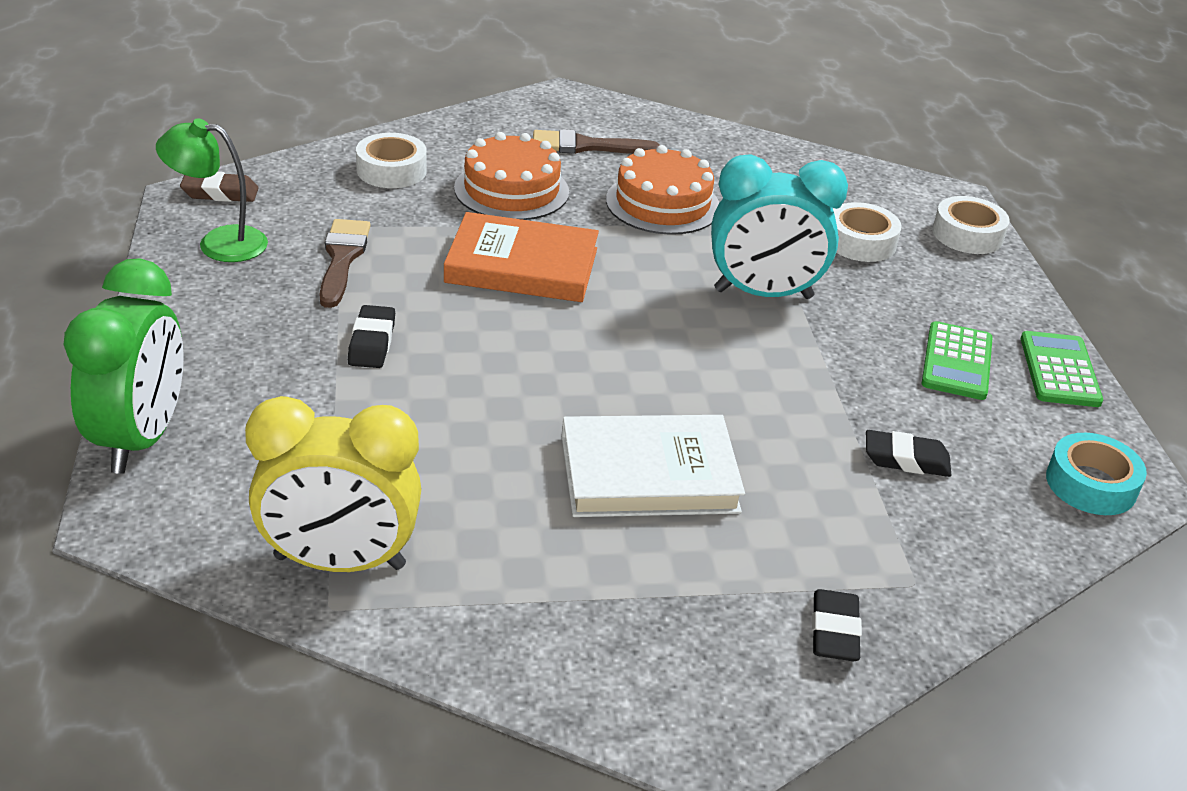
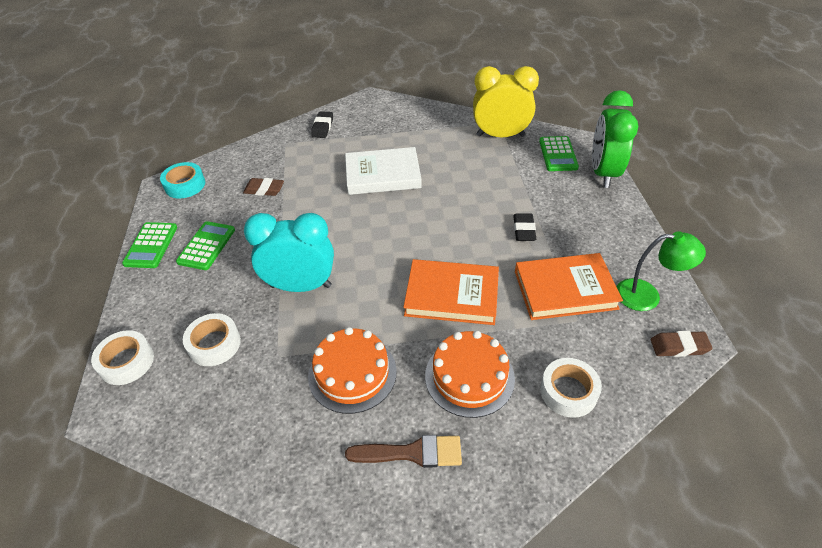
camera: 175 degrees left, 10 degrees up
(217, 494) = (558, 154): none -> green calculator
(342, 258) = (565, 289): brown brush -> orange book
(906, 459) = (264, 190): black eraser -> brown eraser

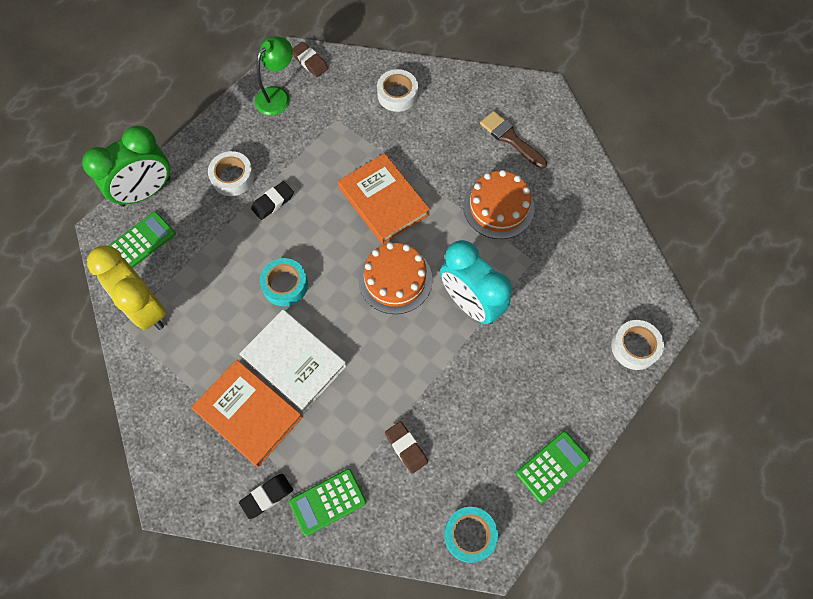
camera: 135 degrees left, 20 degrees up
(206, 246) = (507, 418): green calculator -> green calculator (328, 502)
(214, 344) = (566, 307): white tape -> white tape (232, 177)
(443, 199) = (285, 285): none -> turquoise tape
(469, 376) = (436, 146): orange cake -> orange cake (395, 279)
(565, 289) = (314, 141): orange book -> orange book (248, 414)
(647, 295) = (277, 96): green lamp -> green lamp turned 75 degrees clockwise

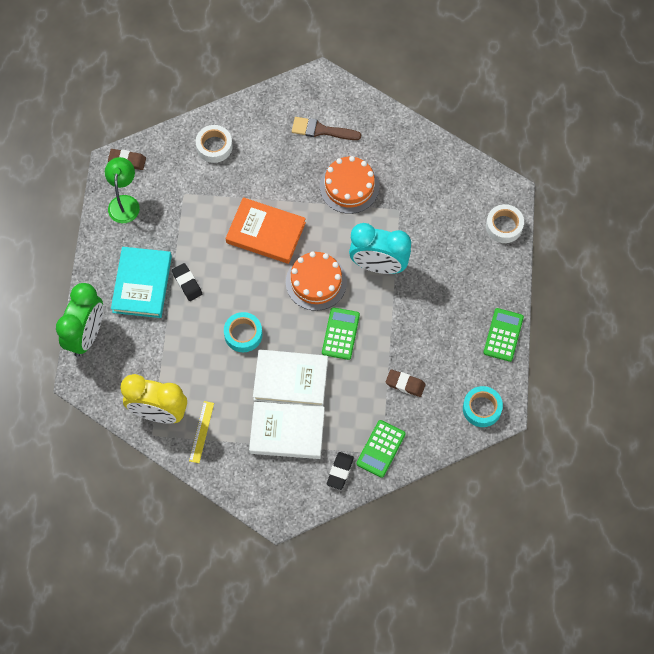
camera: 35 degrees left, 0 degrees up
(142, 241) = (115, 370): green calculator -> green calculator (340, 334)
(168, 355) = (201, 432): none -> yellow ruler
(232, 177) = (142, 284): white tape -> turquoise book
(248, 414) = (287, 432): orange book -> white book
(273, 202) = (187, 283): black eraser -> black eraser turned 45 degrees counterclockwise

